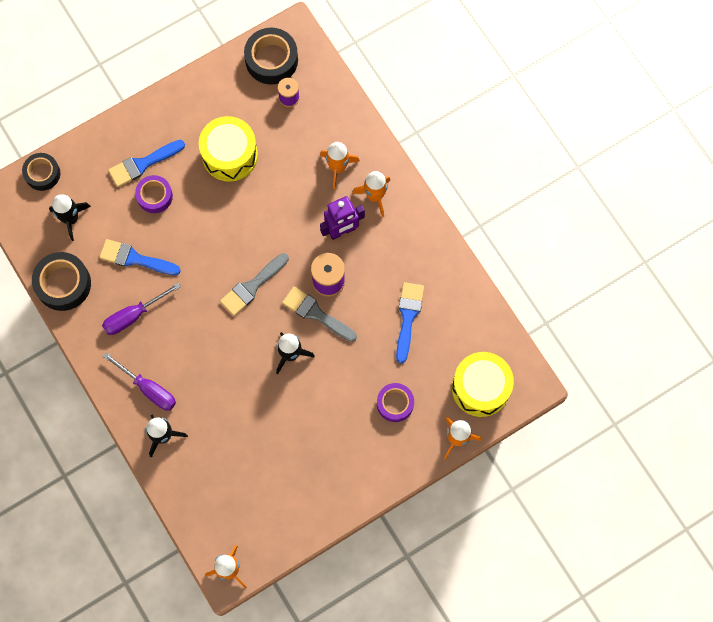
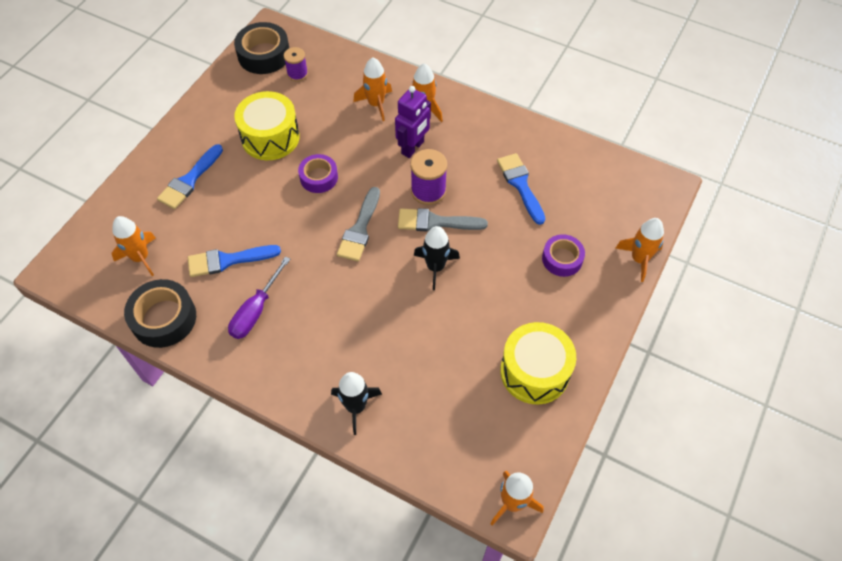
camera: 30 degrees left, 15 degrees down
(42, 174) = (89, 233): black tape -> none
(71, 219) = (140, 257): black rocket -> orange rocket
(148, 389) = (312, 370): purple screwdriver -> none
(154, 196) = (217, 200): purple tape -> purple tape (319, 177)
(480, 388) = (626, 208): yellow drum -> yellow drum (534, 371)

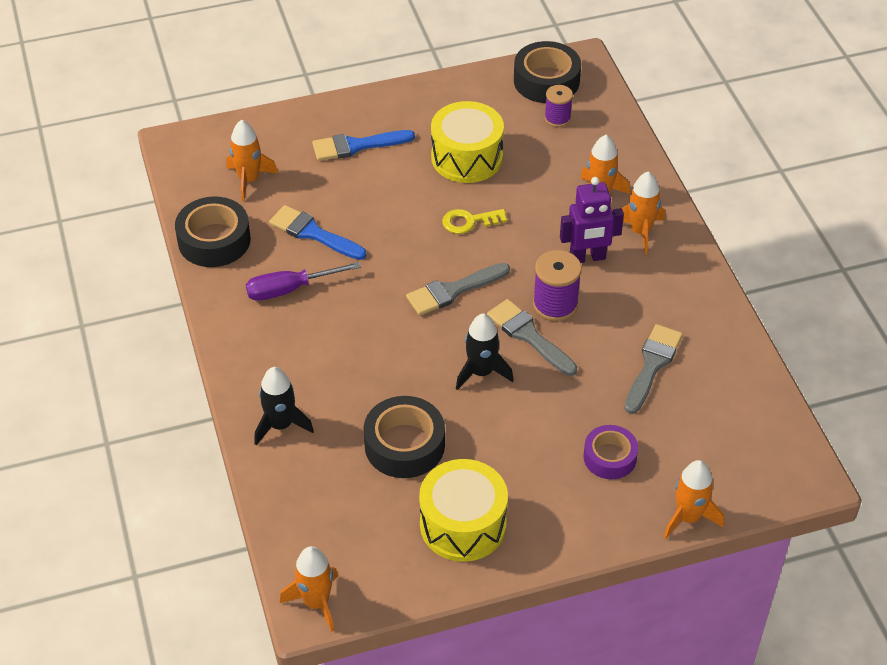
camera: 45 degrees right, 10 degrees down
(319, 177) = (469, 221): purple tape -> yellow key
(445, 352) = (404, 445): none -> black tape
(520, 185) = (652, 365): blue brush -> grey brush

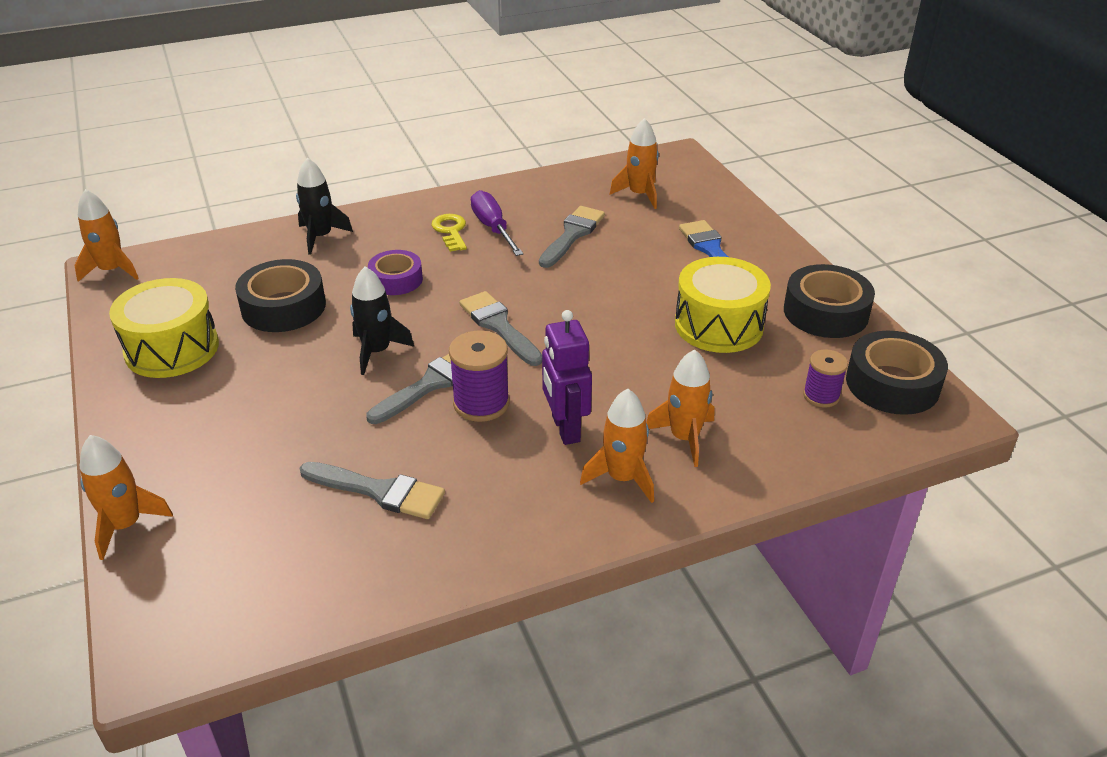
camera: 85 degrees right, 10 degrees down
(214, 240) = (553, 184): black tape -> black tape (825, 312)
(313, 233) = (572, 235): blue brush -> grey brush
(469, 221) = (610, 332): yellow key -> yellow key (450, 231)
(610, 457) = (236, 454): purple tape -> purple tape (396, 280)

